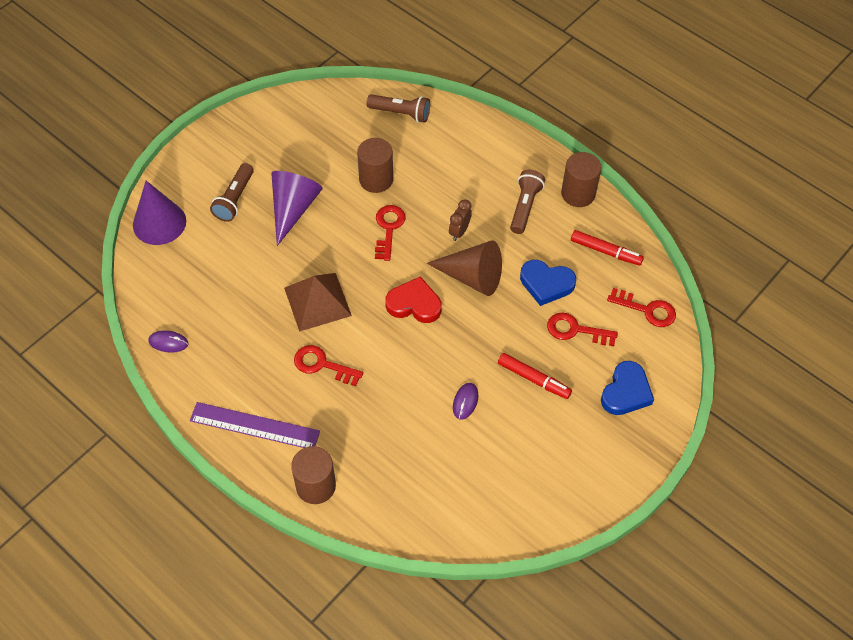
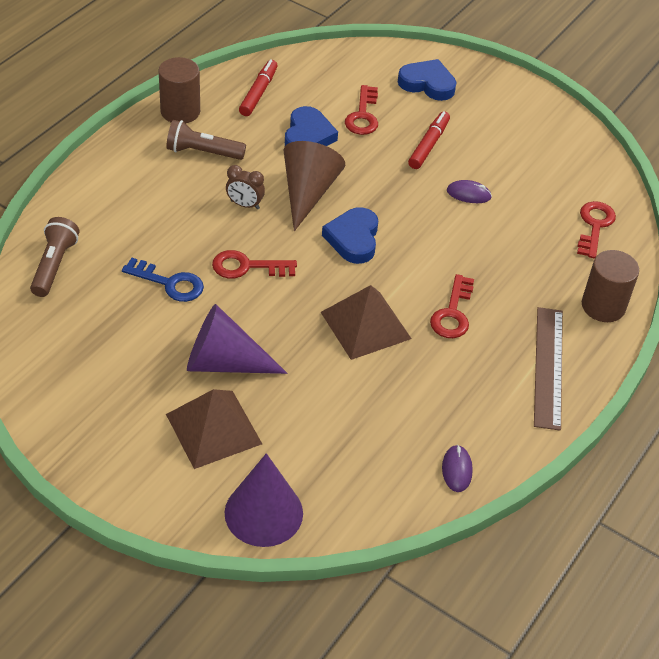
camera: 100 degrees left, 10 degrees down
(234, 199) = (213, 429): brown flashlight -> brown pyramid
(254, 426) = (548, 367): purple ruler -> brown ruler
(376, 179) = (169, 283): brown cylinder -> blue key
(414, 304) = (353, 239): red heart -> blue heart
(647, 310) = (328, 67): red key -> red key (594, 226)

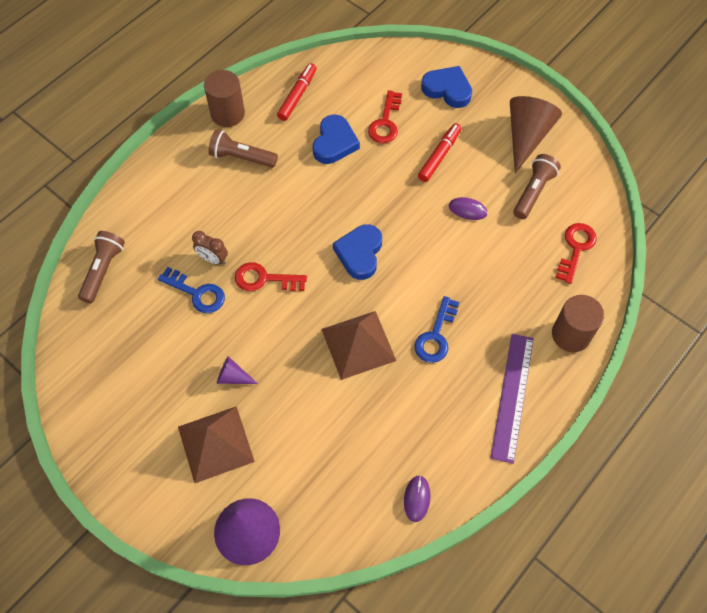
camera: 10 degrees right, 15 degrees up
(224, 362) = (233, 377): purple cone -> purple cone, size x0.48
(245, 205) = (270, 214): brown clock -> brown clock (213, 259)
(308, 193) = (326, 203): brown cone -> brown cone (526, 136)
(452, 313) = (436, 335): red key -> blue key
(539, 175) = (533, 192): none -> brown flashlight
(548, 367) = (512, 396): brown ruler -> purple ruler

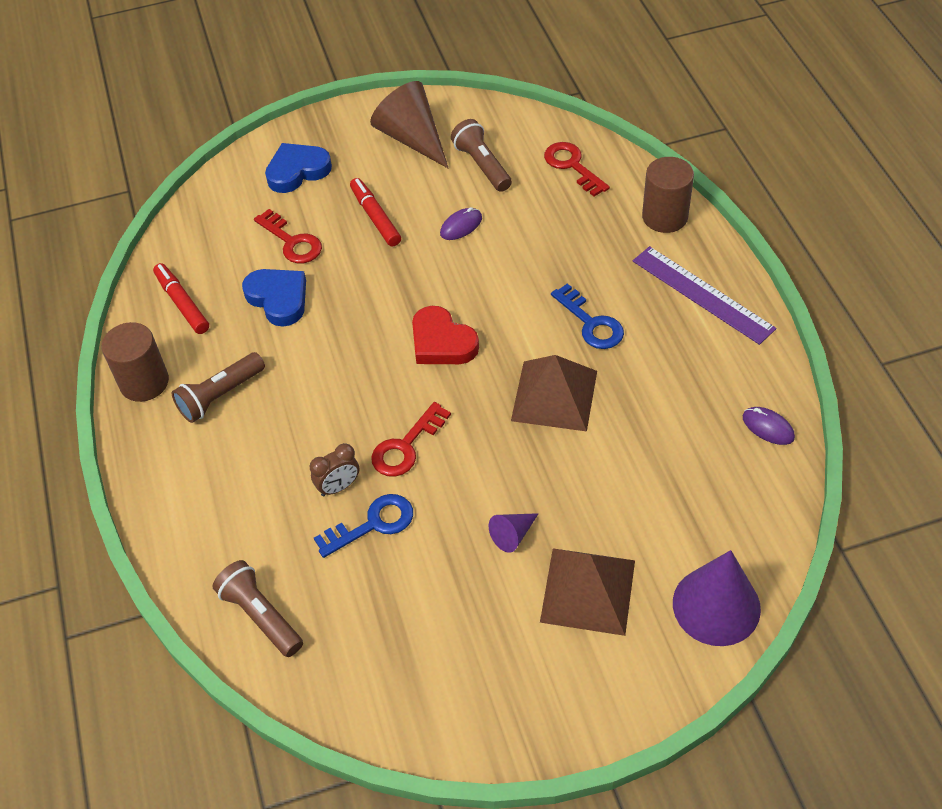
camera: 55 degrees left, 10 degrees down
(359, 253) = (442, 342): blue heart -> red heart

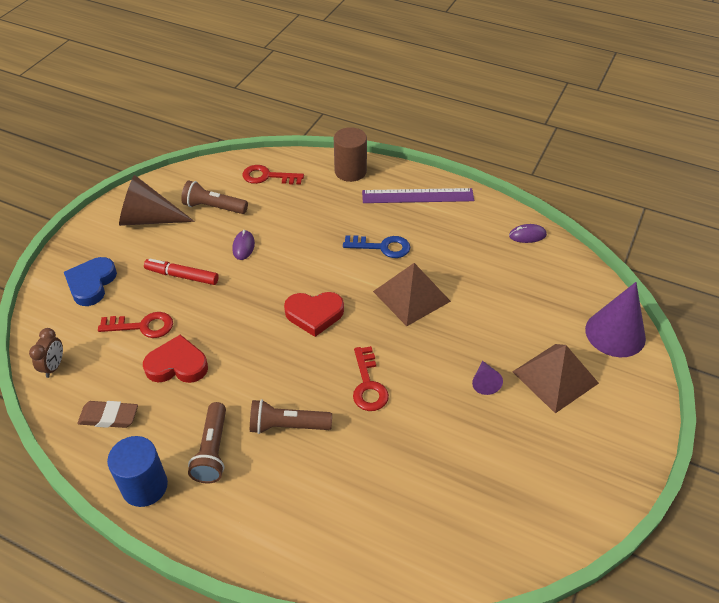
camera: 50 degrees left, 5 degrees down
(144, 382) = (144, 486): brown cylinder -> blue cylinder
(182, 303) = (109, 417): red marker -> brown eraser
(261, 615) = (411, 552): brown flashlight -> brown flashlight (287, 425)
(278, 299) = (177, 365): blue heart -> red heart
(338, 487) = (359, 439): brown clock -> brown clock (54, 366)
(372, 524) = (406, 442): blue key -> none

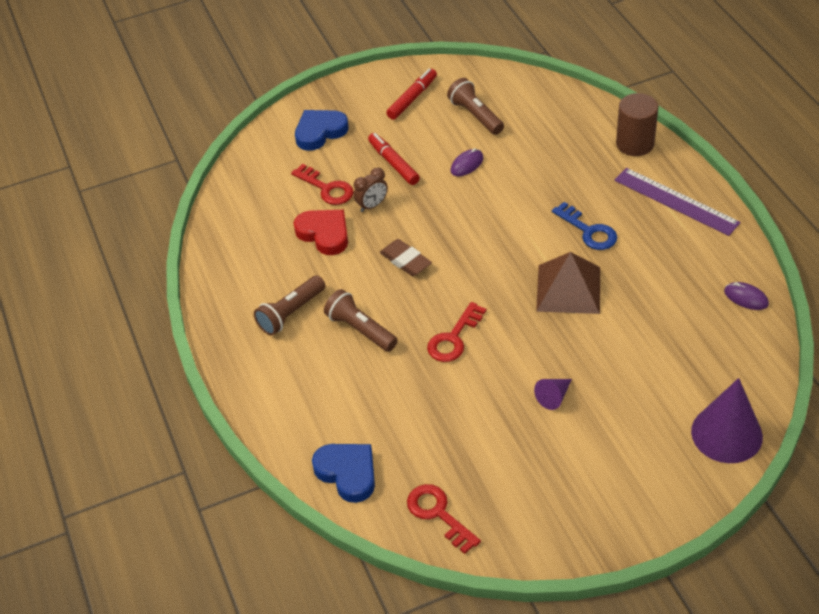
camera: 45 degrees right, 0 degrees up
(54, 366) = (239, 184): brown clock -> brown clock (372, 205)
(109, 417) = (243, 244): brown eraser -> brown eraser (405, 261)
(144, 486) = (224, 308): blue cylinder -> none
(149, 219) = (412, 98): brown cone -> red marker
(268, 176) = (551, 110): red key -> red key (438, 514)
(314, 314) = (468, 256): red heart -> none
(399, 557) = (347, 473): none -> blue heart
(555, 377) = (622, 433): brown pyramid -> none

